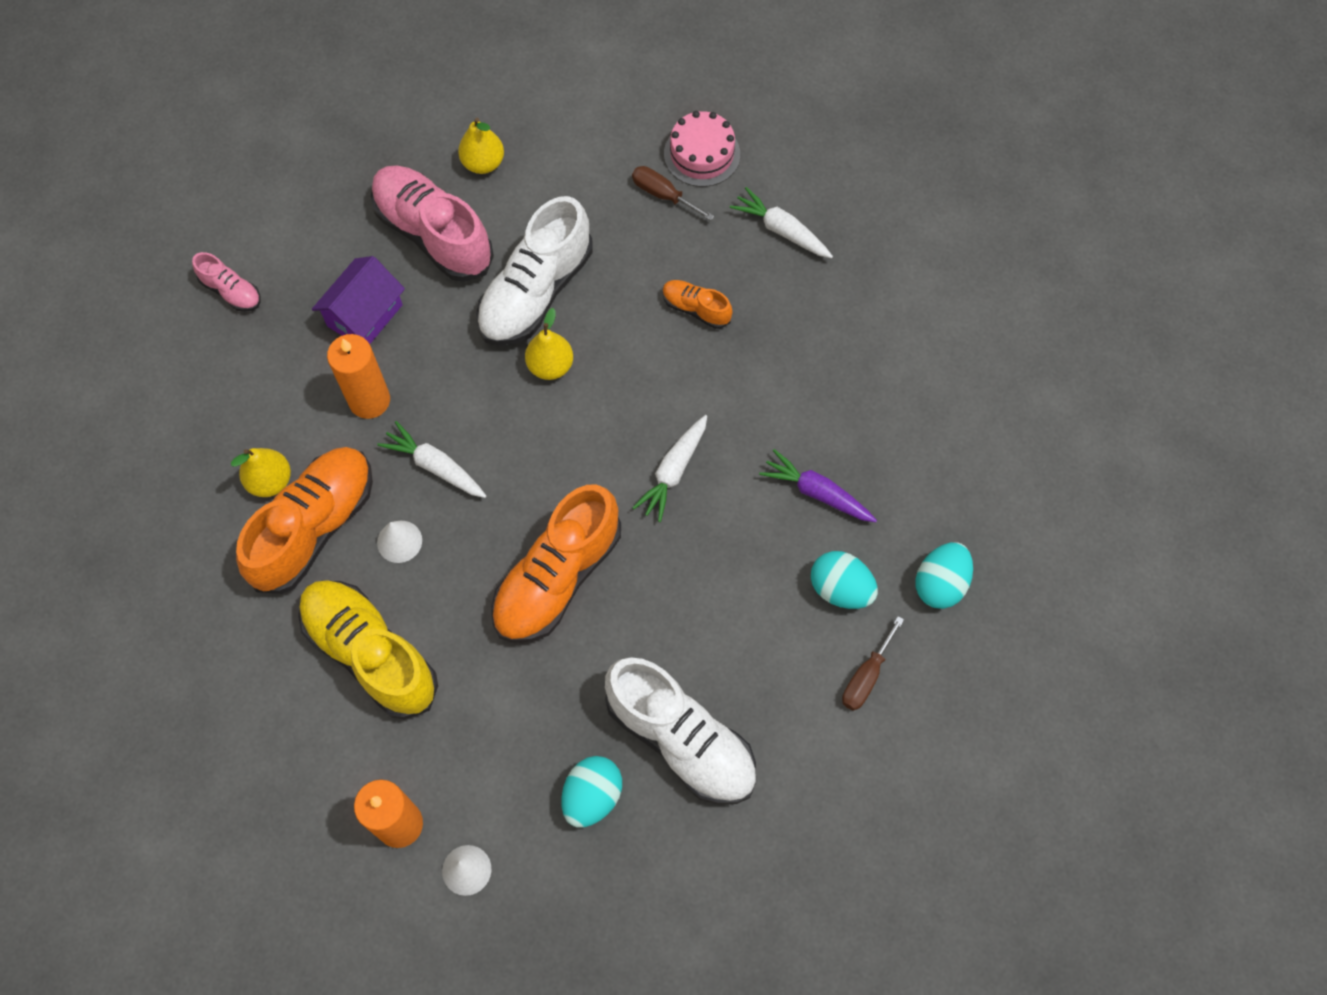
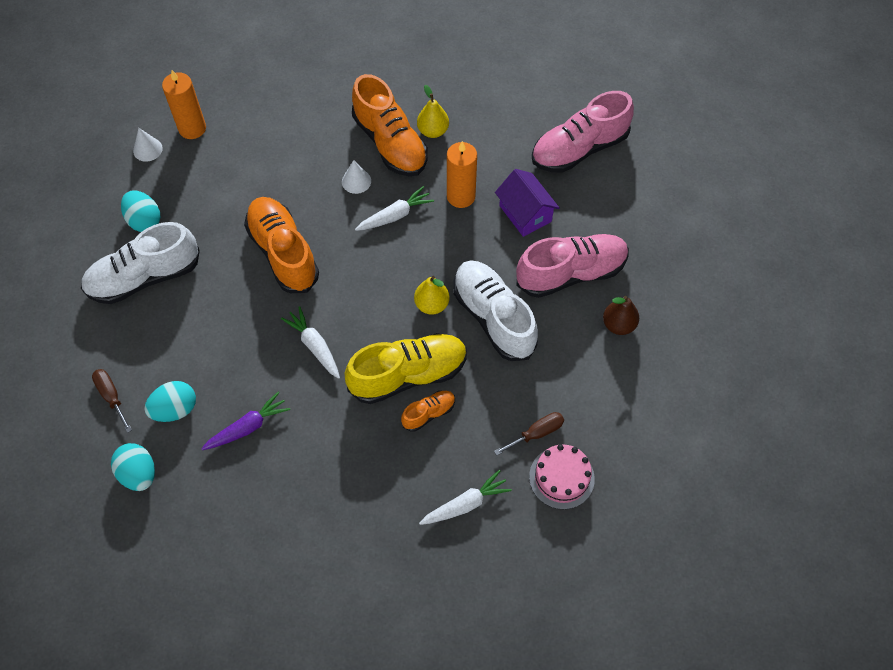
camera: 115 degrees right, 5 degrees down
(231, 291) = (579, 149): pink shoe -> pink shoe, size x2.08
(371, 654) = (295, 146): yellow shoe -> yellow shoe (408, 375)
(483, 163) = (618, 325): yellow pear -> brown pear

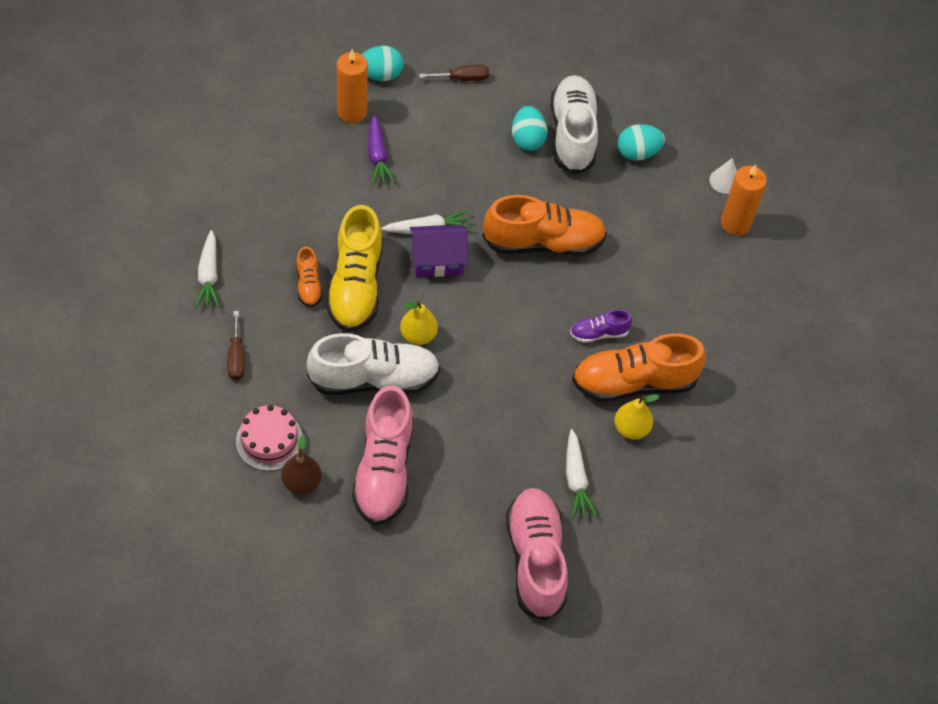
camera: 110 degrees right, 5 degrees down
(175, 409) = (425, 115): turquoise egg -> turquoise egg (527, 140)
(356, 181) = (599, 333): white cone -> purple shoe
(395, 216) = (538, 348): white carrot -> white carrot (576, 479)
(461, 196) = (531, 416): orange candle -> orange candle (352, 112)
(525, 213) = (478, 465): purple house -> purple house (437, 260)
(561, 477) = (183, 356): pink cake -> pink cake (269, 441)

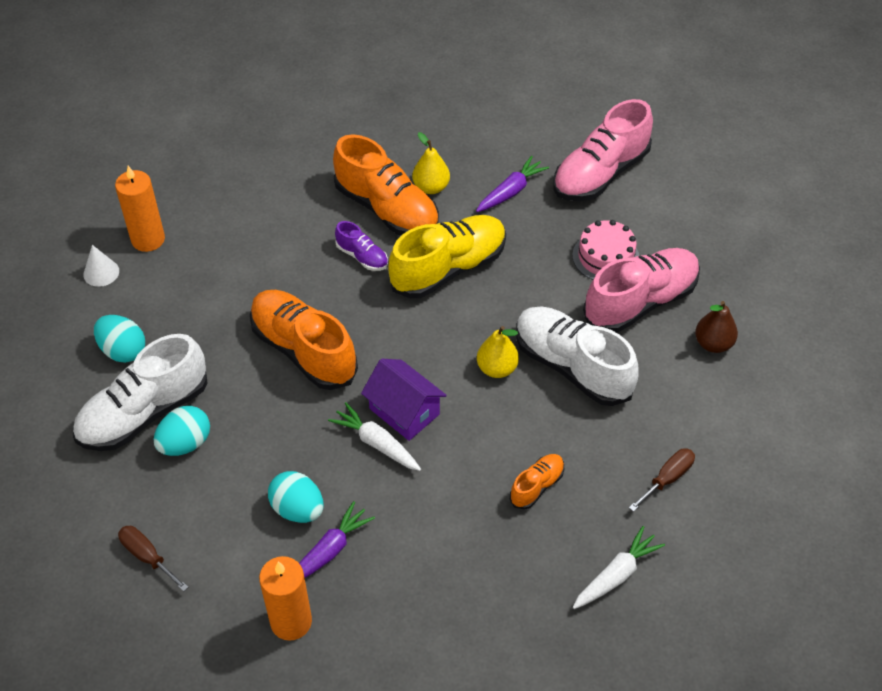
camera: 125 degrees left, 5 degrees down
(269, 441) = (707, 392): pink cake -> pink cake (605, 257)
(356, 286) = (497, 450): yellow shoe -> yellow shoe (448, 269)
(380, 75) = (211, 637): turquoise egg -> turquoise egg (298, 509)
(576, 479) = (510, 192): white carrot -> purple carrot

